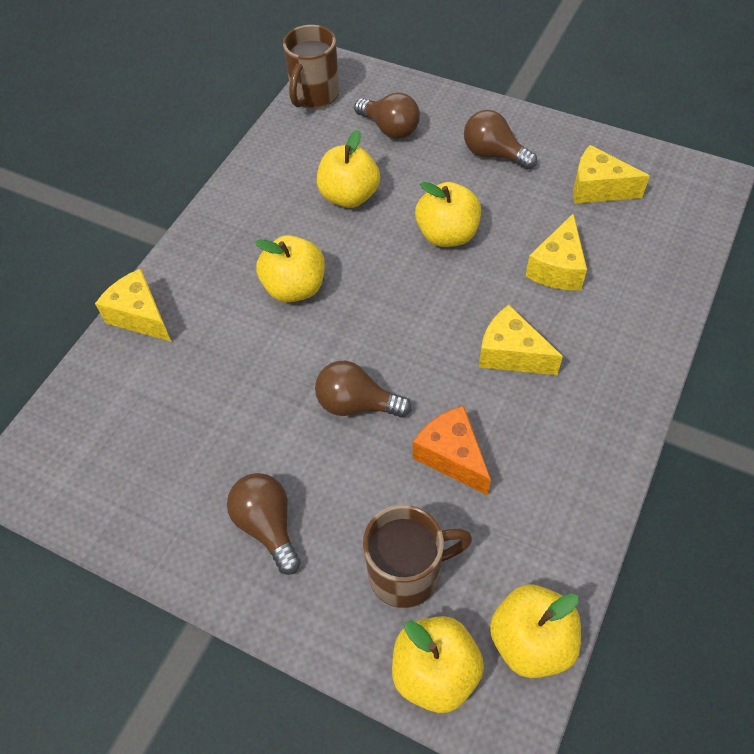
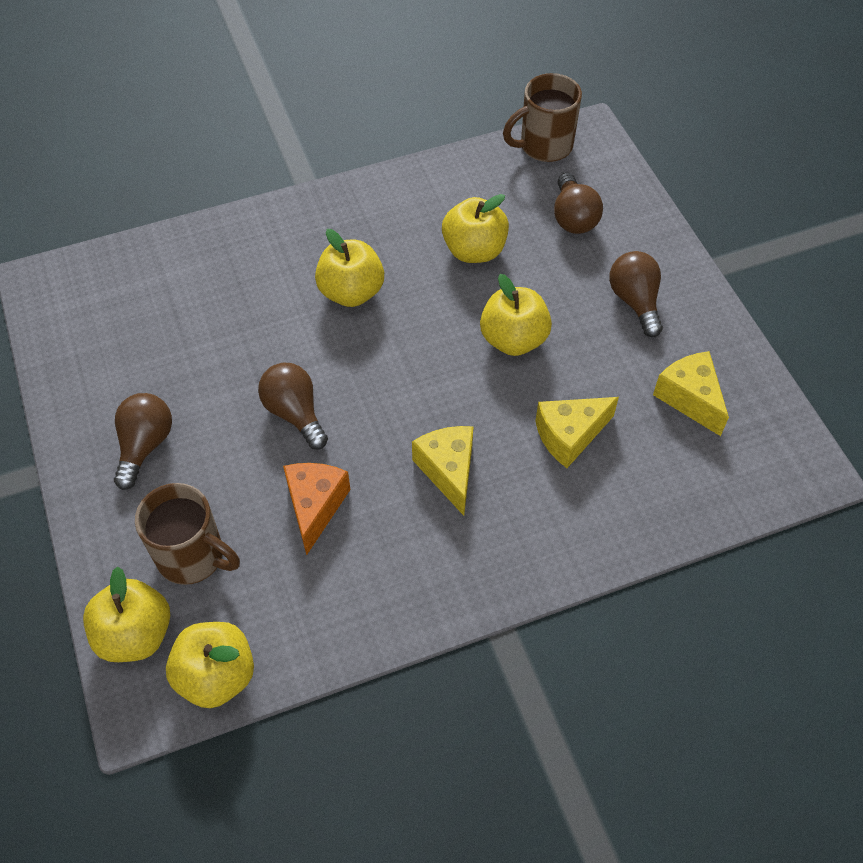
camera: 40 degrees right, 0 degrees up
(140, 316) = (226, 231): yellow cheese -> none

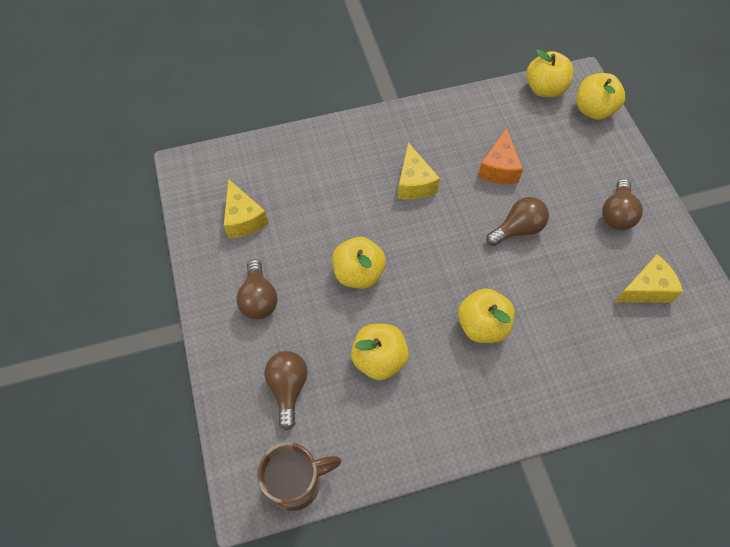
camera: 175 degrees left, 5 degrees up
(193, 557) = (569, 146): brown mug -> none
(295, 413) = (517, 229): brown light bulb -> brown light bulb turned 90 degrees counterclockwise
(569, 436) = (332, 200): yellow cheese -> yellow cheese (646, 289)

